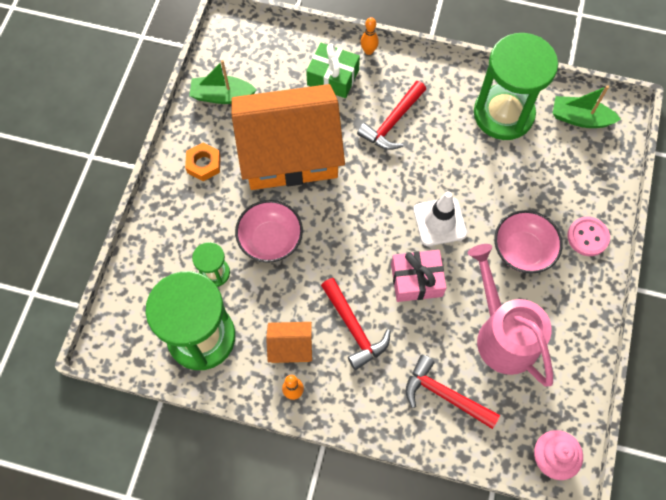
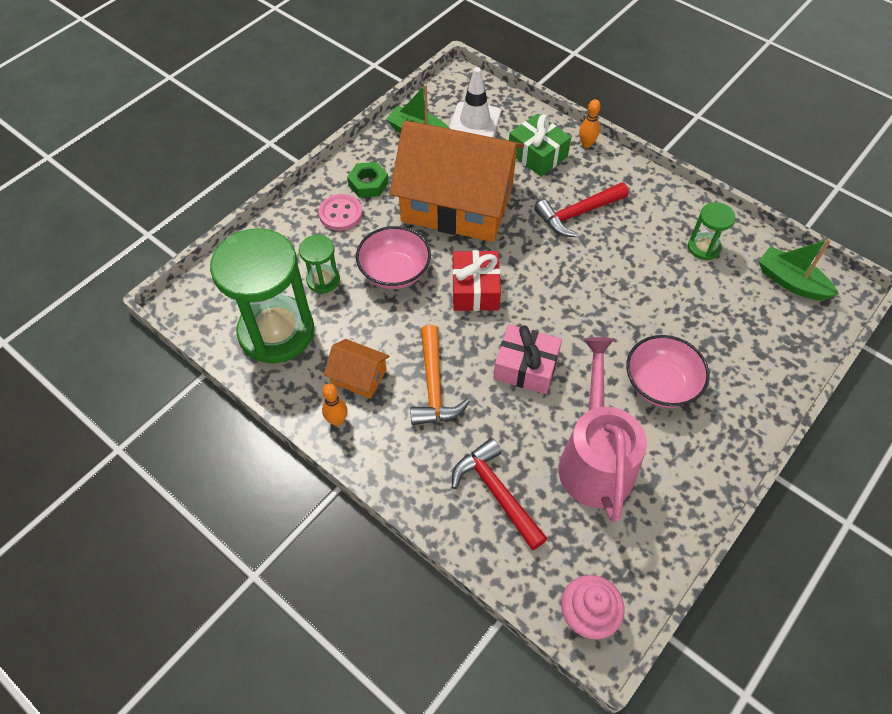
camera: 25 degrees right, 10 degrees down
(203, 164) = (368, 184): orange nut -> green nut
(344, 228) = (475, 289): none -> red gift
(354, 328) = (434, 386): red hammer -> orange hammer
(439, 222) = (580, 322): white traffic cone -> white traffic cone (475, 121)
(503, 114) = (703, 247): green hourglass -> green hourglass, size x0.46
(587, 237) = (744, 401): pink button -> pink button (340, 214)

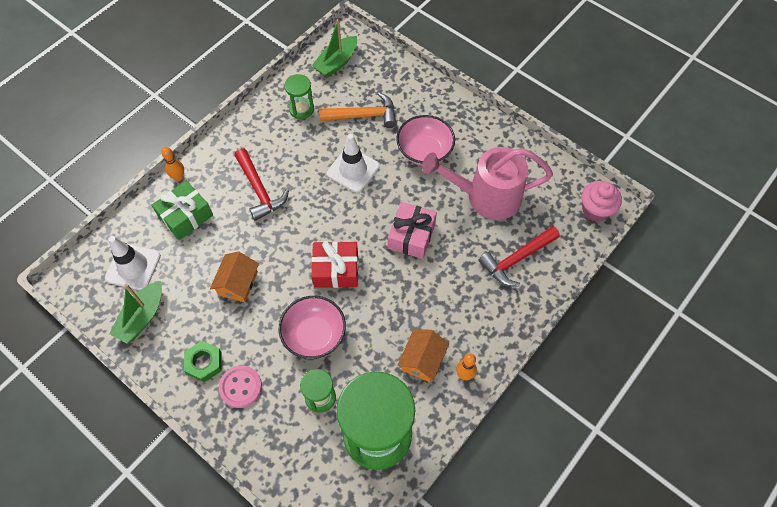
camera: 90 degrees left, 5 degrees up
(434, 386) = (430, 301): orange hammer -> orange hammer (363, 115)
(457, 203) = (238, 283): orange house -> orange house, size x0.40
(618, 303) = (353, 170): none -> white traffic cone

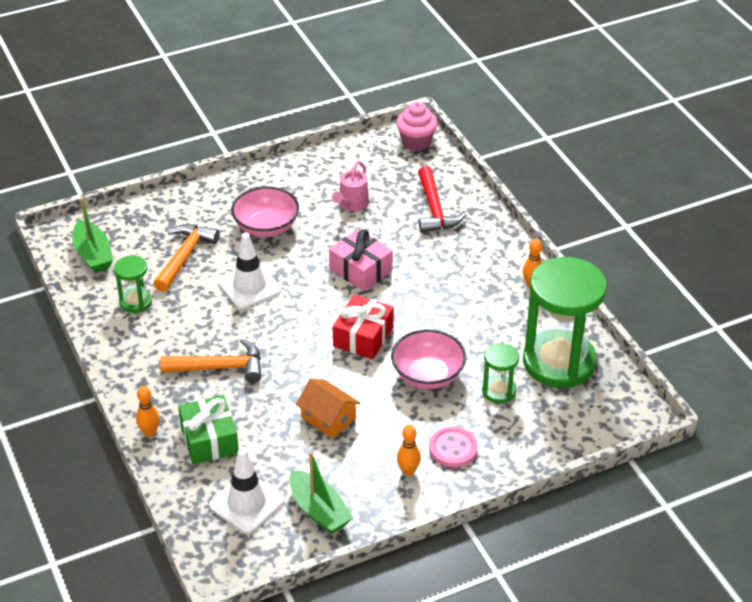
camera: 65 degrees left, 20 degrees down
(204, 363) = (408, 471): green nut -> orange bowling pin
(259, 190) = (220, 367): red hammer -> orange hammer
(422, 360) = (500, 307): orange house -> none
(485, 196) = (351, 204): pink watering can -> pink watering can, size x0.50

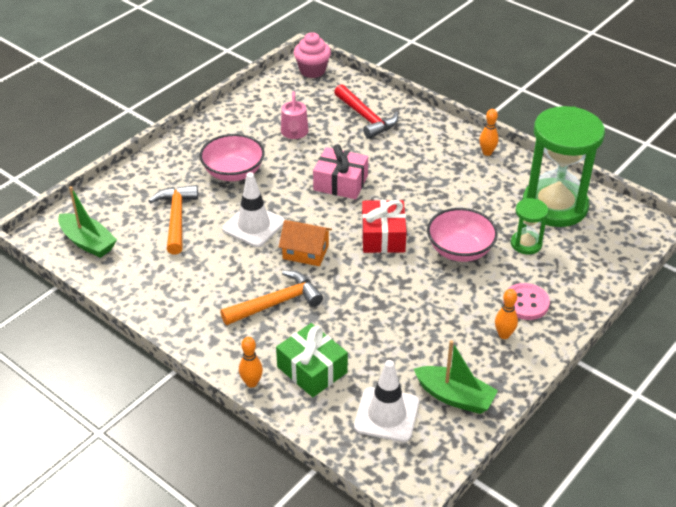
camera: 25 degrees left, 0 degrees up
(135, 302) = (157, 271): green hourglass -> none
(328, 418) = (403, 314): orange house -> orange house (305, 252)

